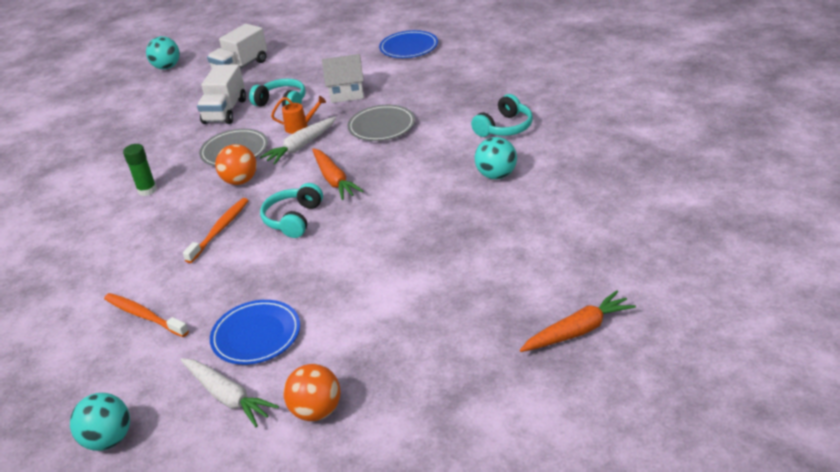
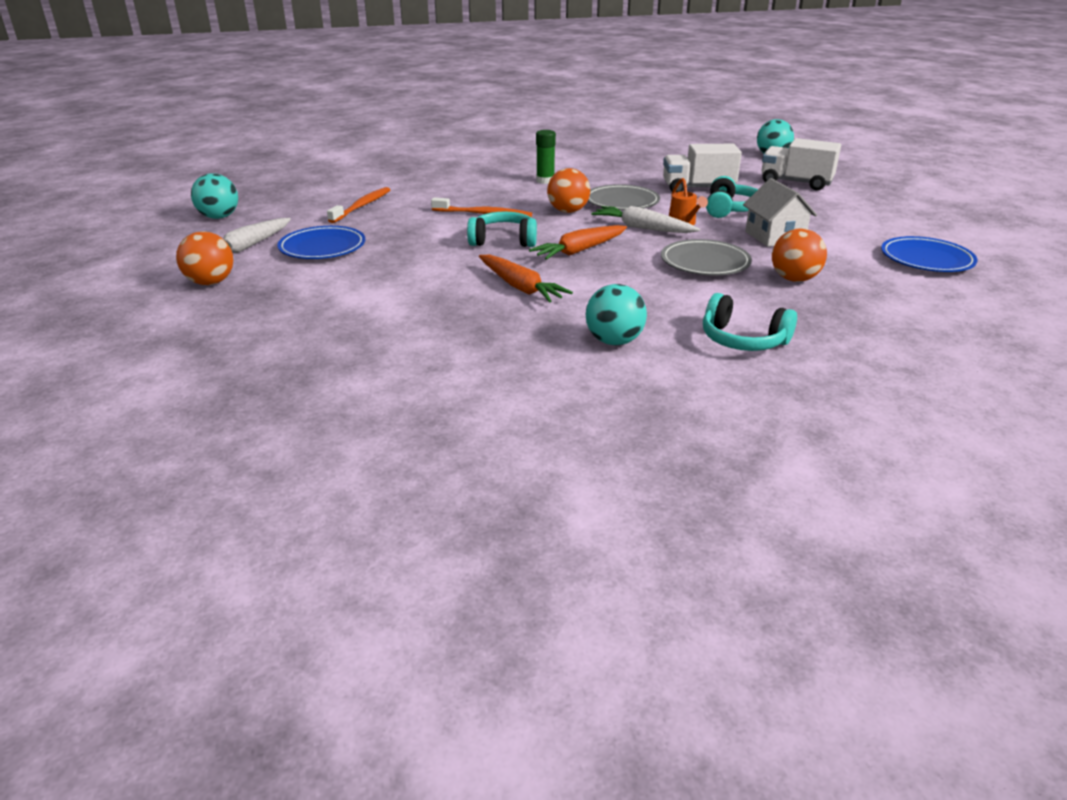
camera: 75 degrees right, 5 degrees down
(422, 97) = (794, 279): none -> orange ball
(578, 331) = (273, 413): orange carrot -> orange carrot (520, 287)

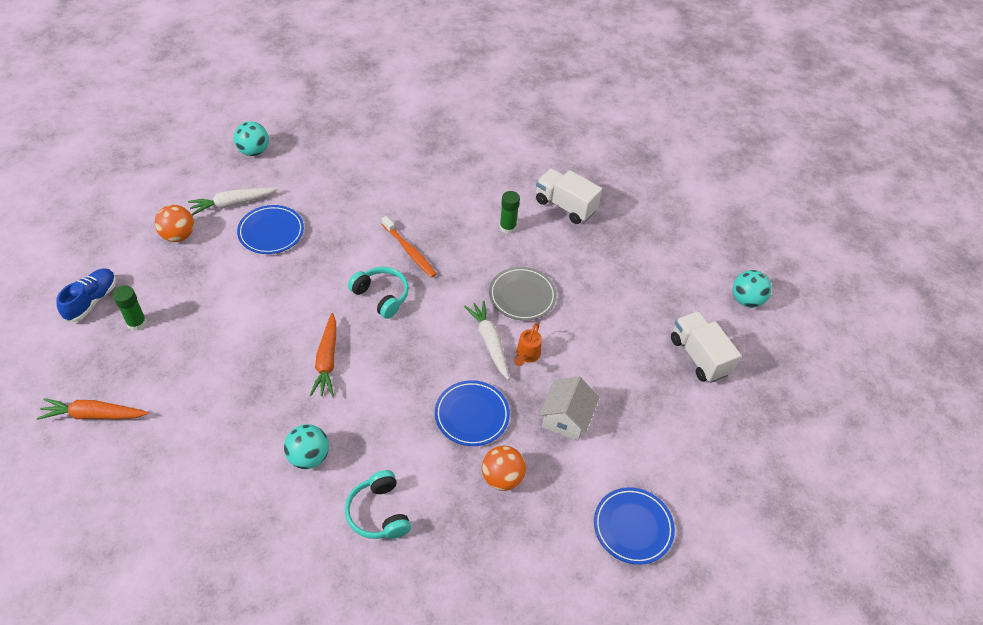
camera: 35 degrees right, 20 degrees up
(160, 357) = (92, 301): none -> blue shoe
(253, 347) = (137, 323): none -> green glue stick
(362, 206) = (347, 189): orange toothbrush -> none
(568, 211) = (469, 284): orange ball -> none
(580, 250) = (413, 342): orange carrot -> orange carrot (94, 415)
(698, 188) = (606, 313): white truck -> white truck (565, 206)
(705, 263) = (472, 415): grey plate -> blue plate
(730, 209) = (588, 360): turquoise headphones -> none

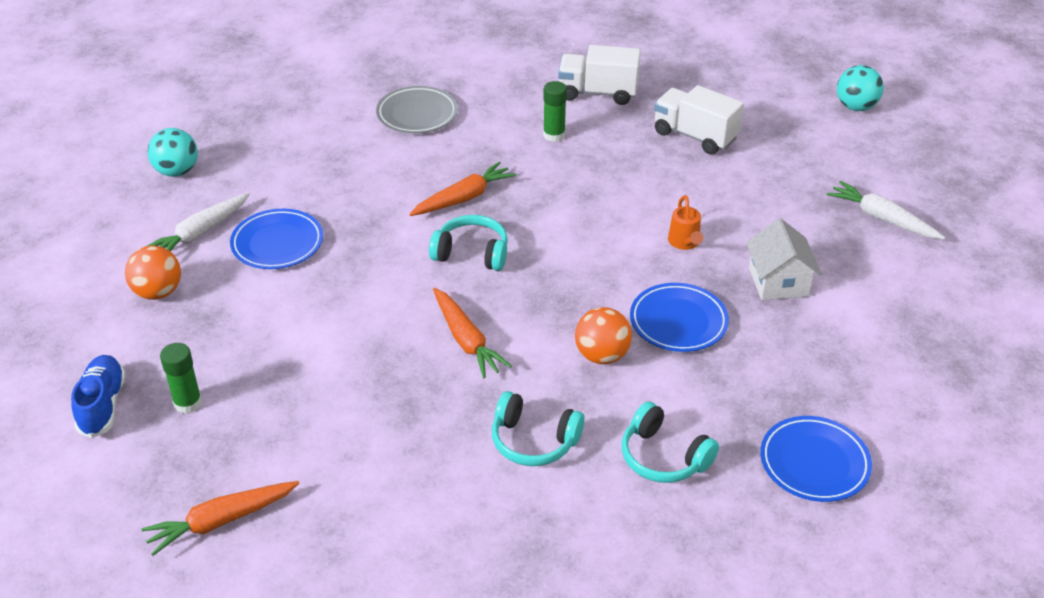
camera: 25 degrees left, 10 degrees down
(309, 457) = (533, 441): turquoise ball -> turquoise headphones
(409, 251) = (463, 198): orange toothbrush -> orange carrot
(489, 342) = (634, 247): white carrot -> white carrot (882, 219)
(502, 478) = (763, 363): orange ball -> orange ball (602, 355)
(522, 296) = (629, 191): grey plate -> grey plate (417, 114)
(633, 527) = (932, 347): blue plate -> blue plate (814, 463)
(699, 356) = (856, 172): white truck -> white truck (695, 136)

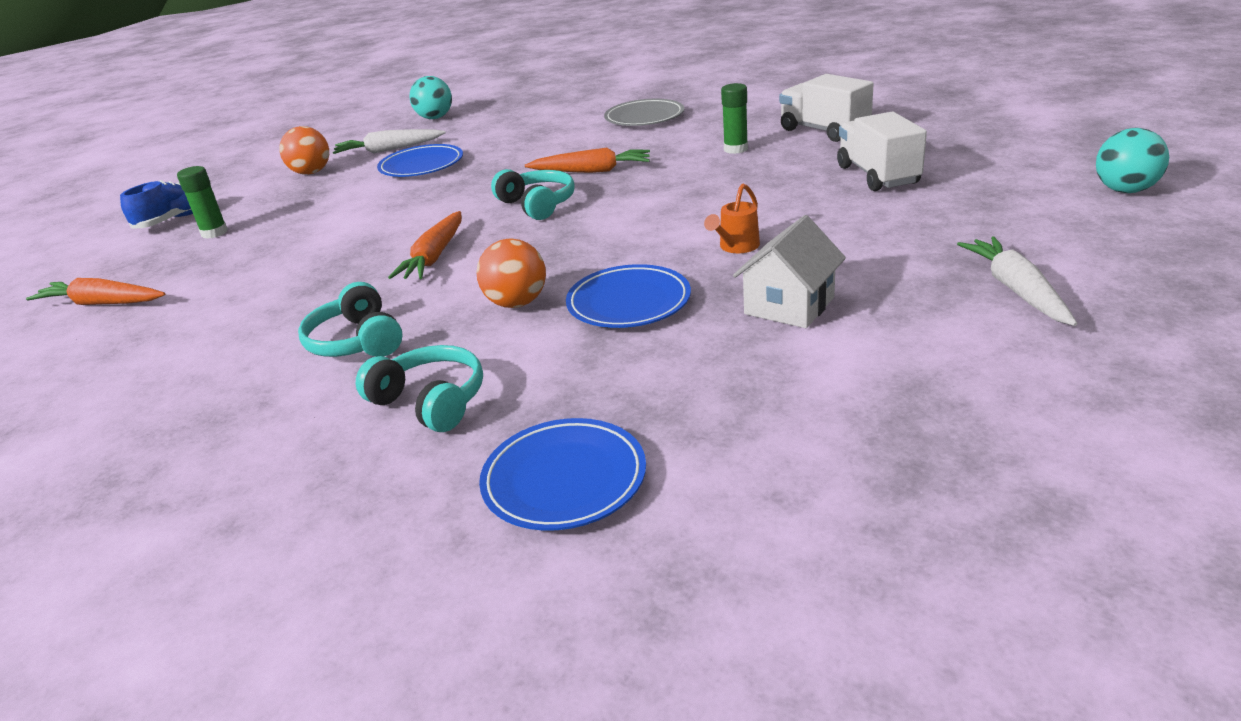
camera: 45 degrees right, 10 degrees down
(663, 457) = (431, 401): turquoise headphones -> turquoise headphones turned 135 degrees clockwise

